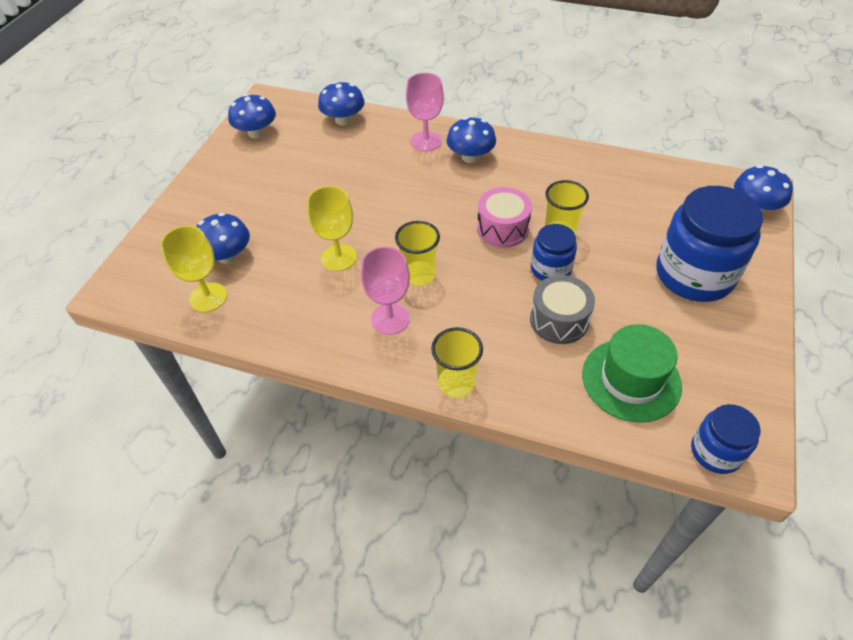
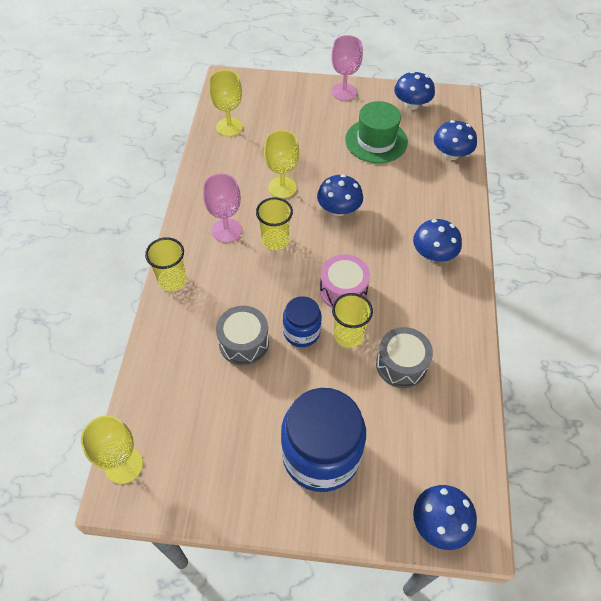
camera: 75 degrees right, 5 degrees up
(227, 256) = (270, 126): blue mushroom -> blue mushroom (339, 209)
(426, 141) = (443, 217): pink goblet -> pink goblet (344, 92)
(596, 202) = (401, 364): none -> grey drum
(631, 380) = (188, 400): green hat -> green hat (376, 141)
(716, 451) = (124, 465): blue jar -> yellow goblet

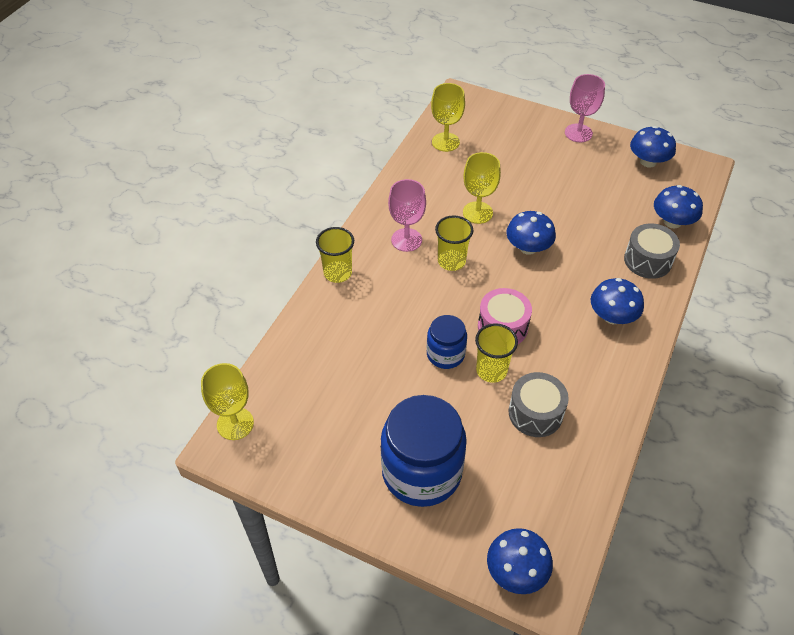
camera: 20 degrees right, 5 degrees down
(244, 343) = (385, 348): grey drum -> grey drum (647, 260)
(376, 141) = (594, 189): green hat -> none

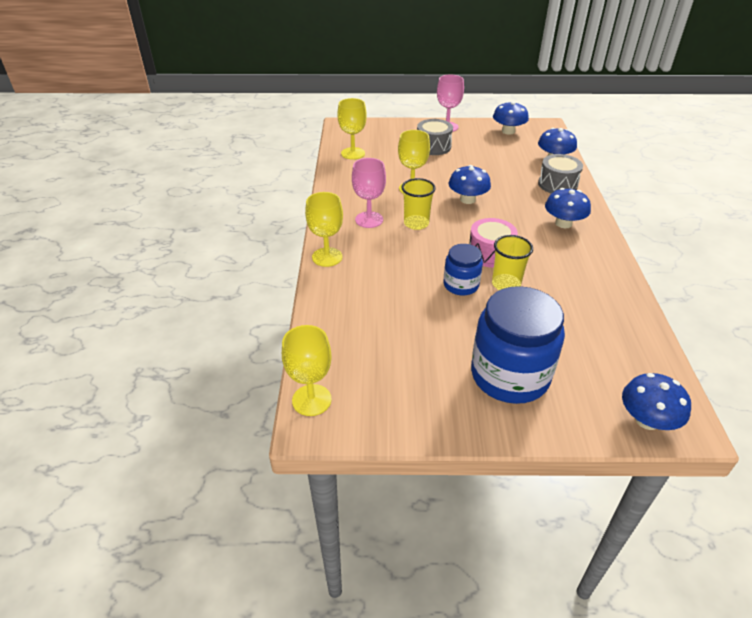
camera: 25 degrees left, 10 degrees down
(337, 273) = (327, 257): yellow cup -> yellow goblet
(535, 413) = (563, 301): grey drum -> grey drum (433, 146)

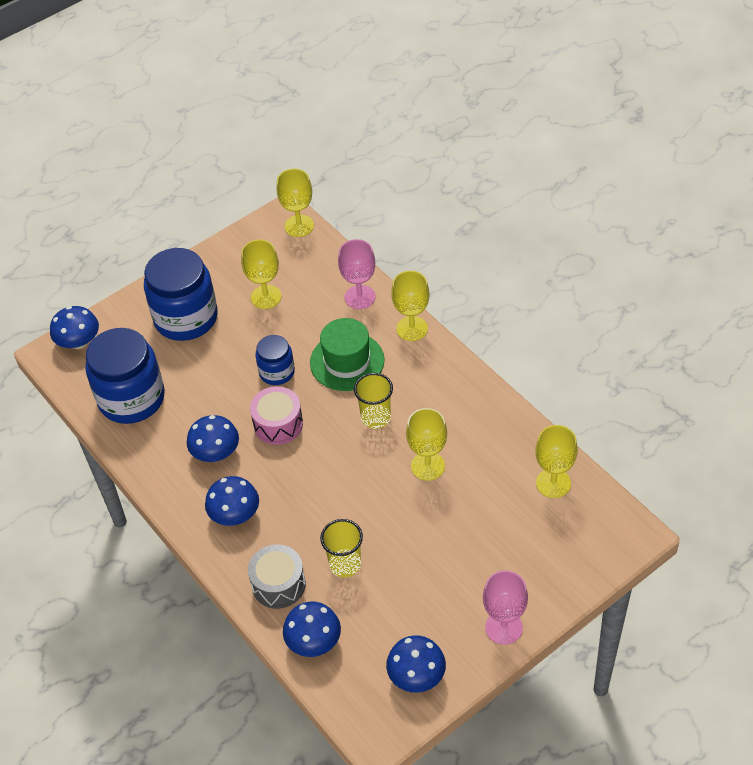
camera: 145 degrees right, 10 degrees up
(369, 220) = (423, 393): pink goblet -> pink goblet (360, 297)
(399, 263) = (347, 361): none -> green hat
(415, 348) = (266, 297): none -> yellow goblet
(433, 146) = (478, 565): grey drum -> none
(467, 199) = (356, 487): blue mushroom -> blue mushroom (216, 452)
(506, 284) = (240, 396): yellow cup -> yellow cup (345, 564)
(609, 333) = (131, 398): none -> blue jar

